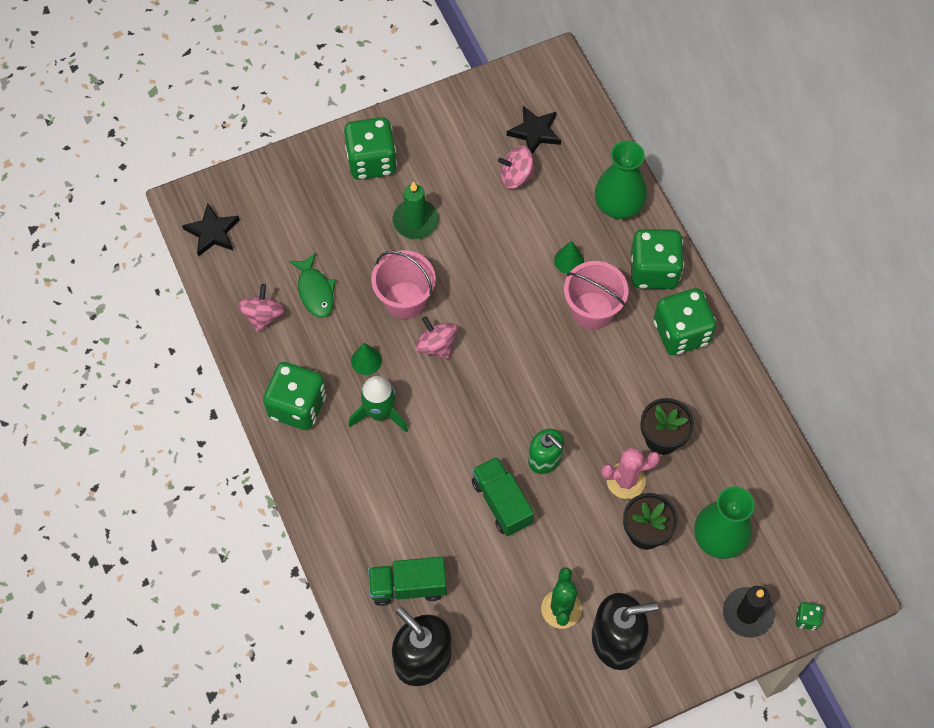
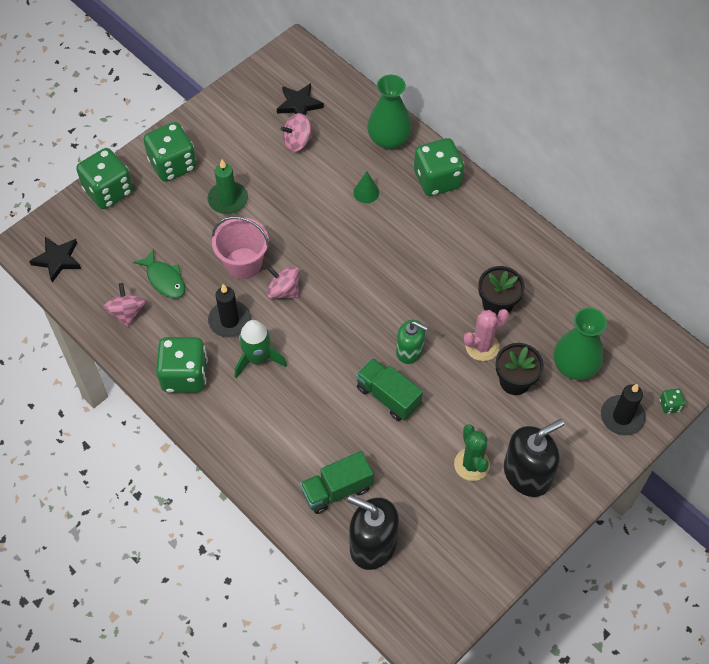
camera: 20 degrees left, 5 degrees down
(366, 360) = (229, 321): green cone -> black candle
(592, 310) = (401, 224): pink bucket -> none
(681, 332) = (478, 219): green dice -> green dice (108, 191)

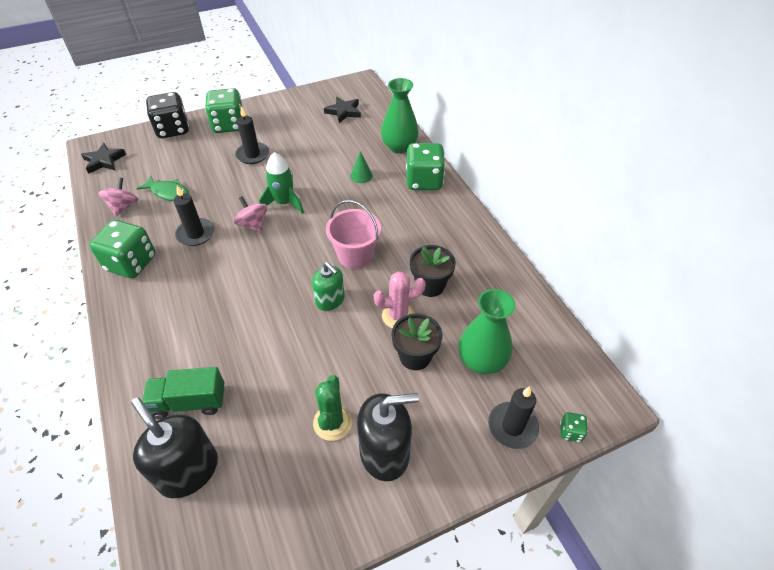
camera: 20 degrees right, 10 degrees down
(108, 191) = (173, 130): green dice -> black dice
(164, 279) = (168, 192): green fish -> green fish turned 45 degrees counterclockwise
(228, 200) = (252, 155): green candle -> black candle
(243, 263) = (235, 198): pink bucket -> pink bucket (355, 255)
(257, 358) = (198, 268): green rocket -> green rocket (284, 203)
(297, 142) = (328, 132): pink spinning top -> none
(388, 396) = (288, 332): green truck -> none

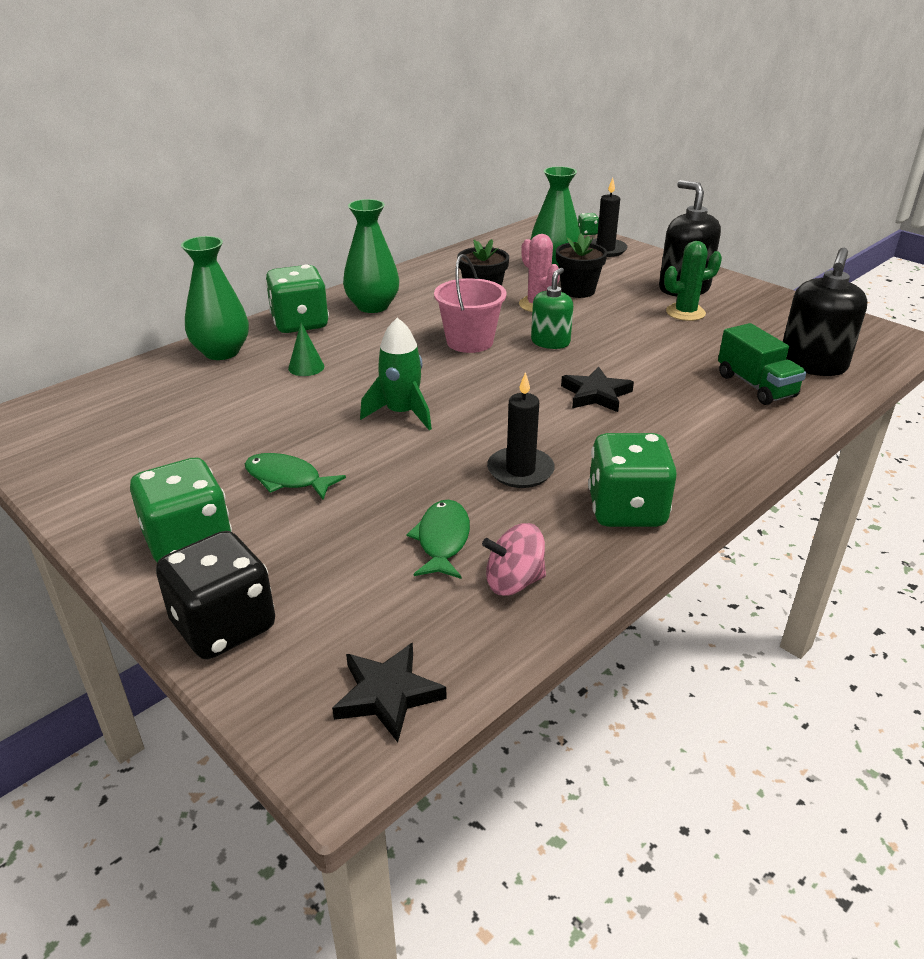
camera: 110 degrees left, 15 degrees down
(252, 155) = (287, 479): black candle -> green fish
(253, 224) = (465, 426): pink spinning top -> none
(343, 112) = (120, 418): black star -> black star (596, 394)
(437, 219) = (372, 306): none -> green vase

